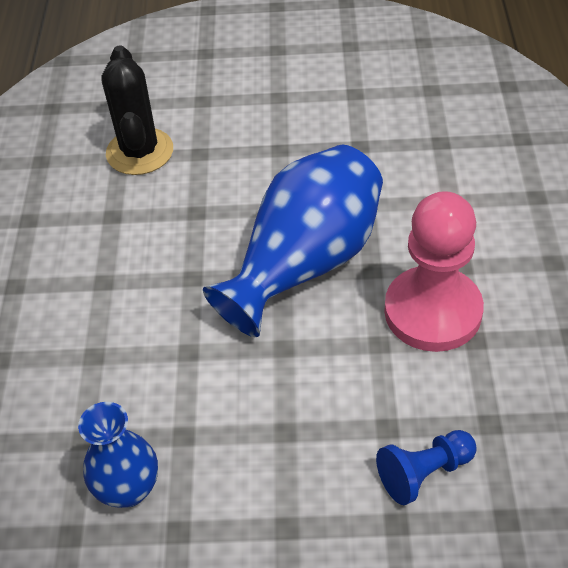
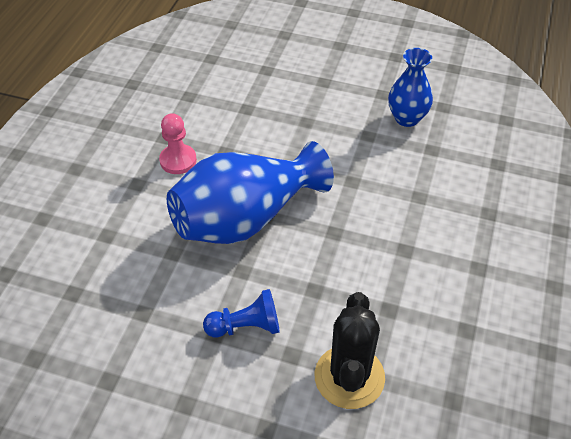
camera: 165 degrees left, 0 degrees up
(424, 473) = (239, 84): blue pawn -> blue pawn (246, 326)
(433, 311) = (178, 160): pink pawn -> pink pawn, size x0.53

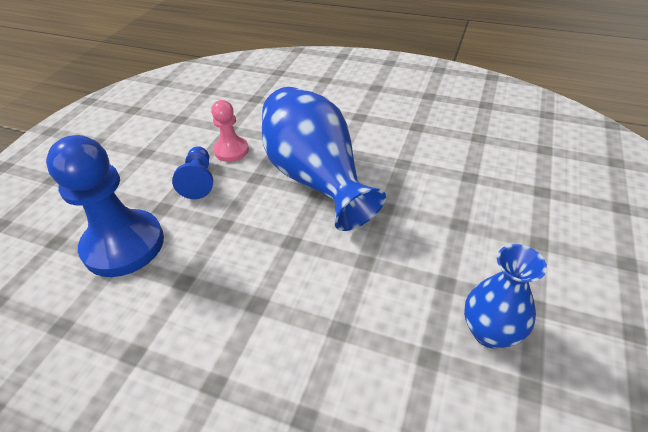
camera: 95 degrees right, 5 degrees down
(178, 160) = (388, 136): pink pawn -> pink pawn (231, 150)
(349, 377) = (124, 245): black cactus -> blue pawn

